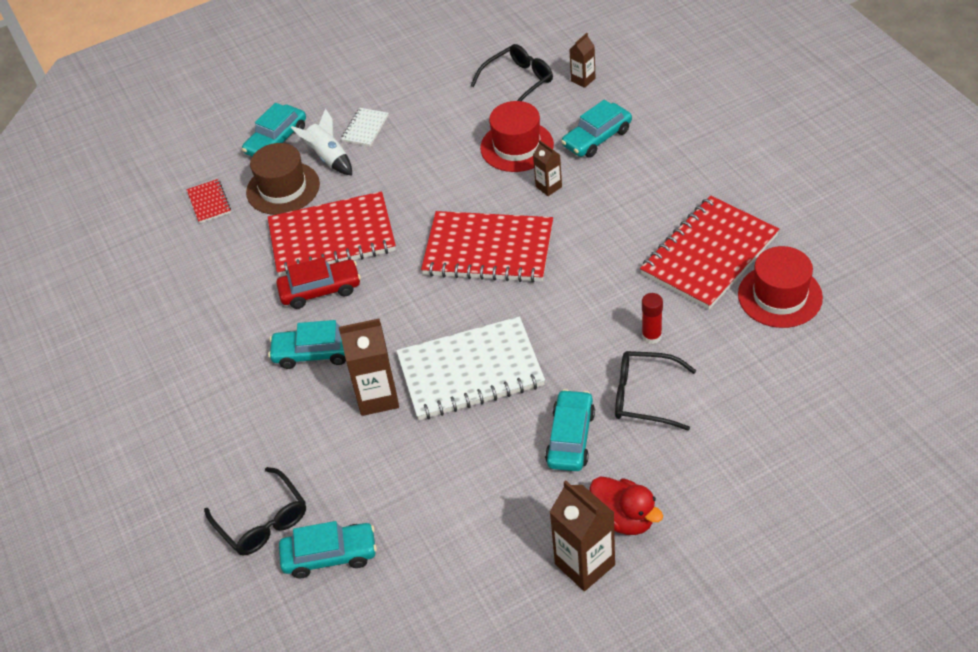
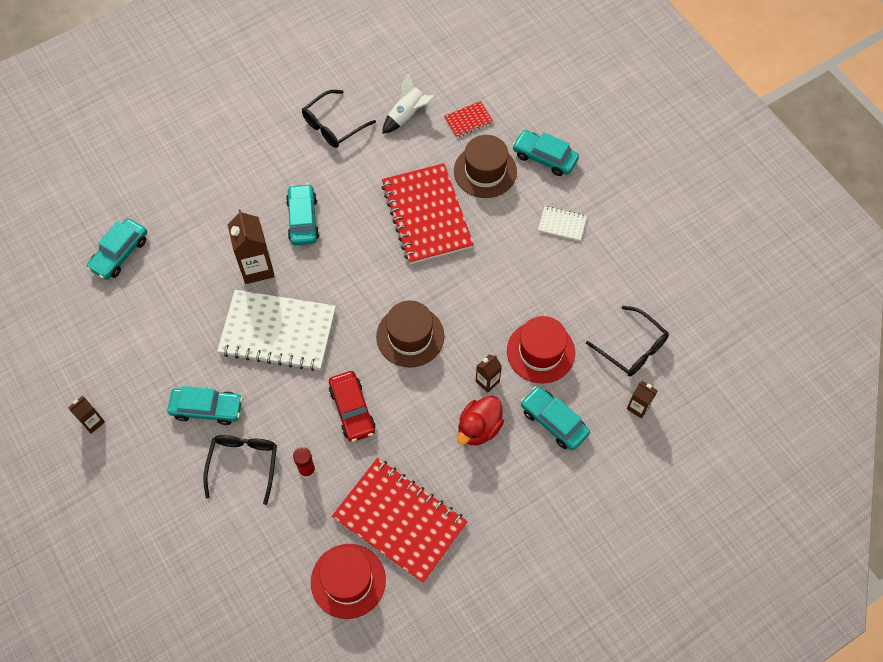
camera: 80 degrees right, 15 degrees up
(262, 521) = (153, 207): black glasses -> black glasses (333, 125)
(320, 290) = (368, 215): red car -> red car (352, 410)
(328, 157) = (523, 200): white rocket -> white rocket (407, 115)
(330, 555) = (119, 253): turquoise car -> turquoise car turned 45 degrees clockwise
(470, 371) = (278, 332): white notebook -> white notebook turned 60 degrees counterclockwise
(488, 250) = (410, 336): red notebook -> brown hat
(585, 564) = (92, 422): brown carton -> brown carton, size x0.55
(623, 519) = (129, 449): red duck -> red duck (479, 428)

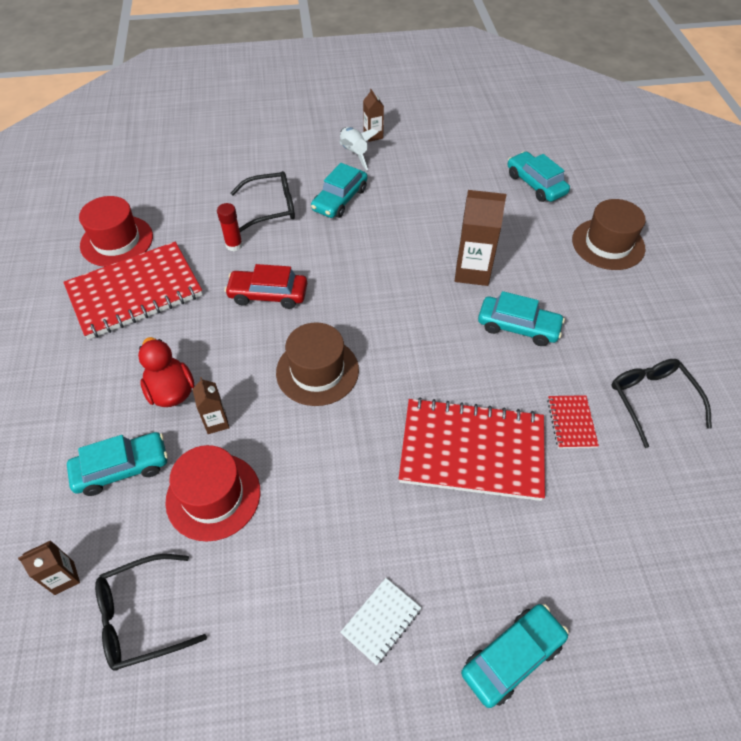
camera: 115 degrees right, 10 degrees down
(243, 465) = (271, 207): black glasses -> black glasses turned 45 degrees counterclockwise
(278, 332) = (388, 266): white notebook -> none
(407, 115) = (649, 492): white rocket -> white rocket (354, 153)
(468, 120) = (618, 572): red notebook -> red notebook (571, 422)
(485, 171) = (517, 554): brown hat -> brown hat (608, 244)

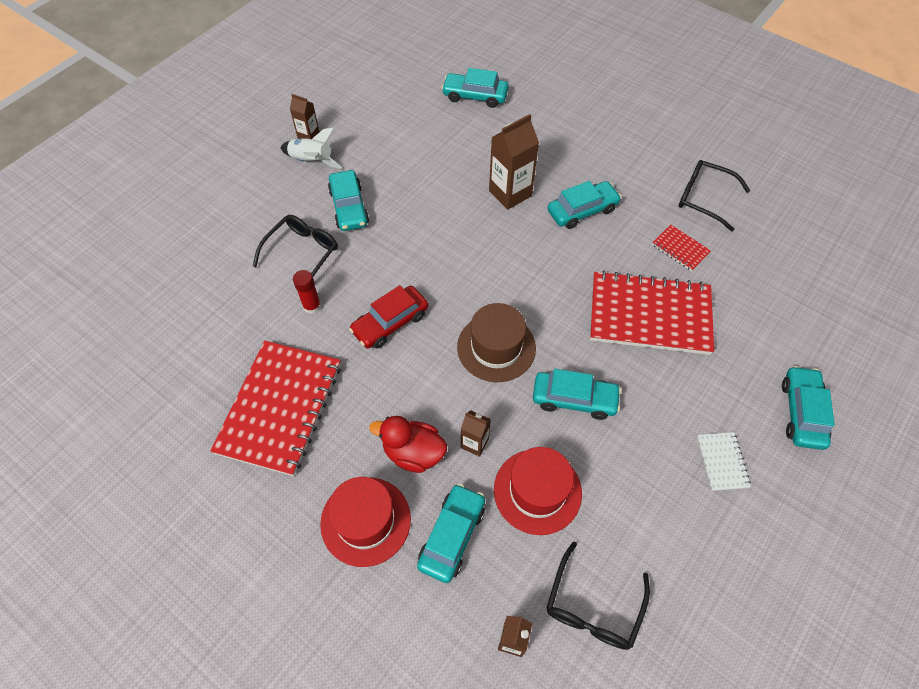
camera: 45 degrees left, 5 degrees up
(117, 241) = (203, 382): red hat -> red hat (365, 521)
(325, 458) = (574, 399): none -> turquoise car
(472, 451) = (649, 315): red notebook -> red notebook turned 45 degrees clockwise
(608, 244) = (569, 110): brown hat -> none

